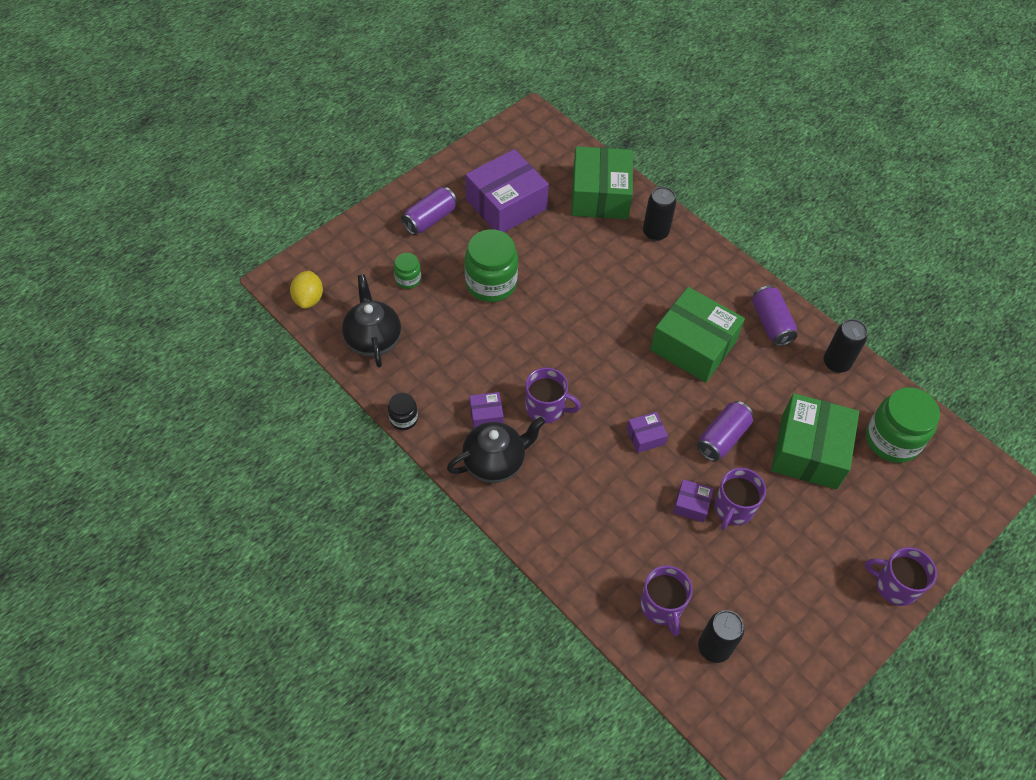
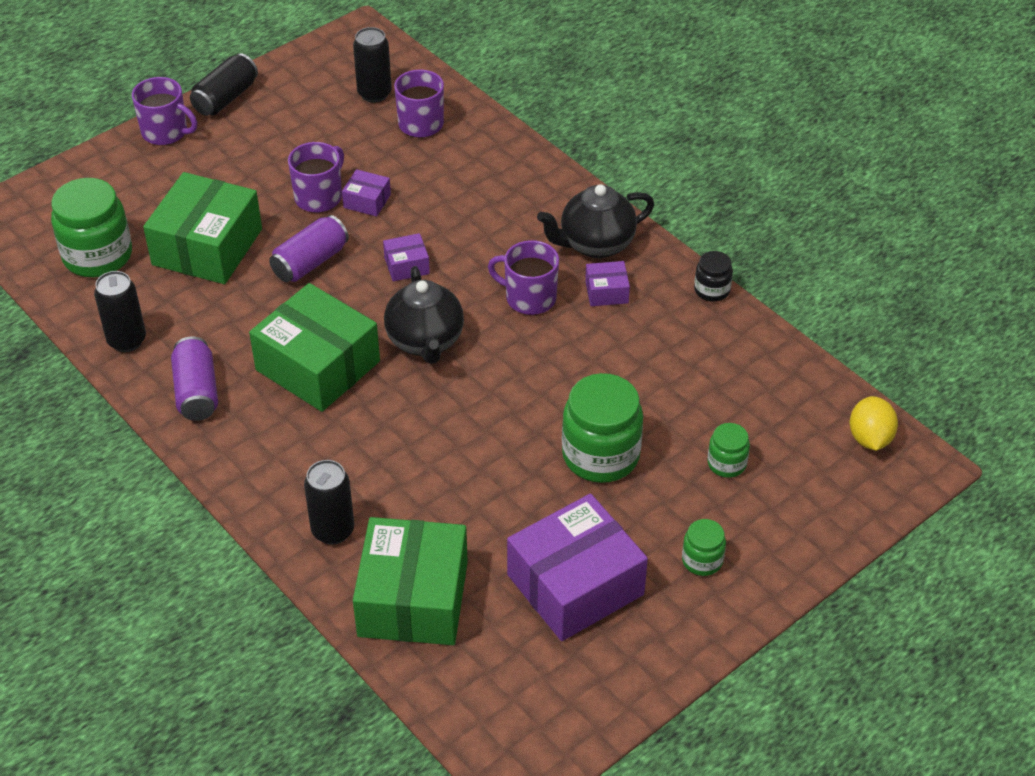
camera: 175 degrees left, 10 degrees down
(373, 339) = (766, 382): black teapot -> black teapot (425, 342)
(430, 219) = (702, 560): purple can -> green jar
(856, 636) = (226, 98): none -> black can

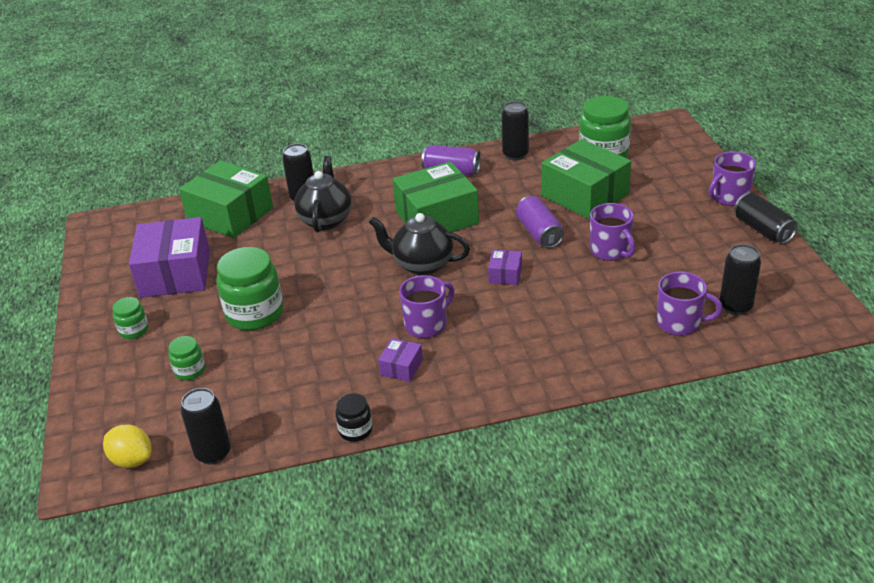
camera: 120 degrees right, 10 degrees down
(367, 201) = (591, 272): purple box -> none
(595, 244) = (459, 379): black teapot -> black teapot (326, 220)
(814, 379) = (213, 453): none -> black can

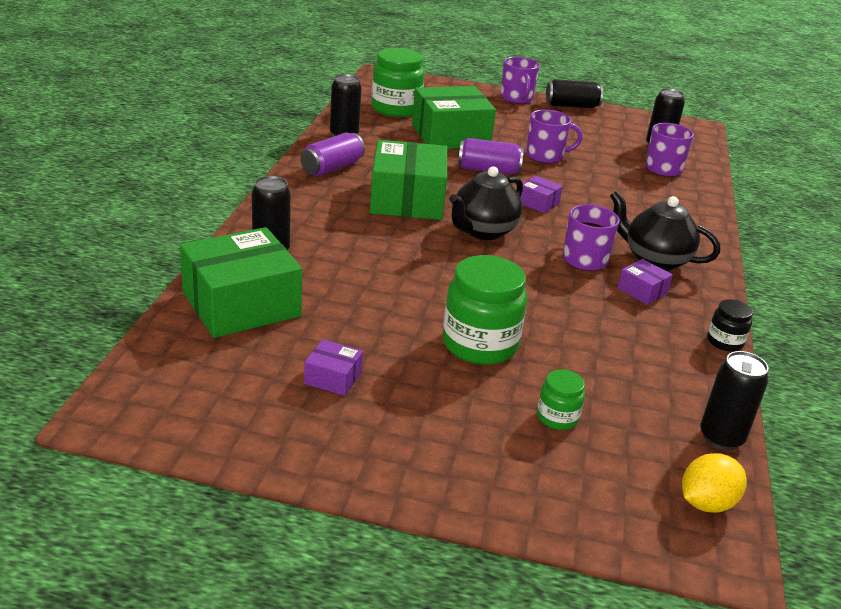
camera: 70 degrees left, 5 degrees down
(134, 330) = (434, 442): green jar -> none
(175, 273) = (333, 378): purple box -> purple box, size x0.44
(326, 220) = (336, 252): black teapot -> black teapot (654, 260)

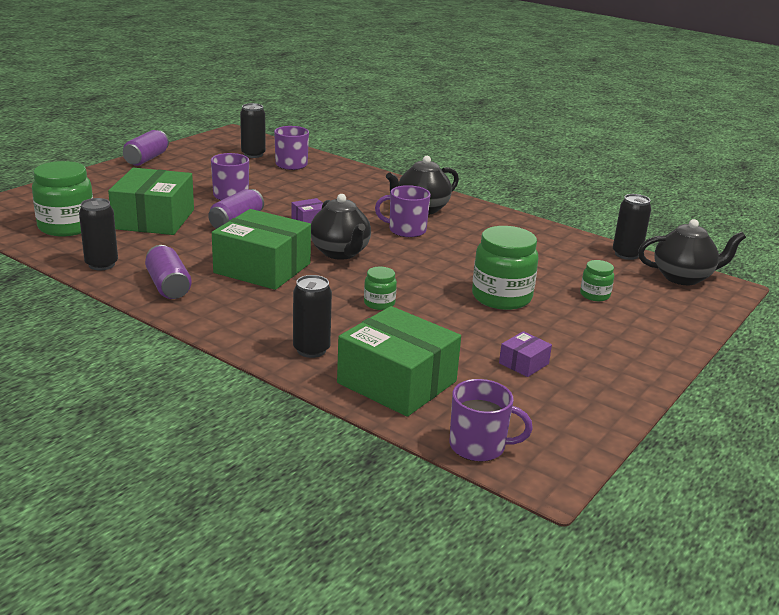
camera: 65 degrees left, 5 degrees down
(241, 304) = (397, 382): green box -> green box turned 45 degrees counterclockwise
(392, 270) = (379, 303): none -> green jar
(516, 98) = (106, 173): purple mug -> purple mug (479, 446)
(571, 106) = (146, 159): black can -> purple can
(642, 291) = (459, 225): purple box -> none
(706, 503) = (683, 277): yellow lemon -> black teapot
(725, 342) = (530, 221): black jar -> none

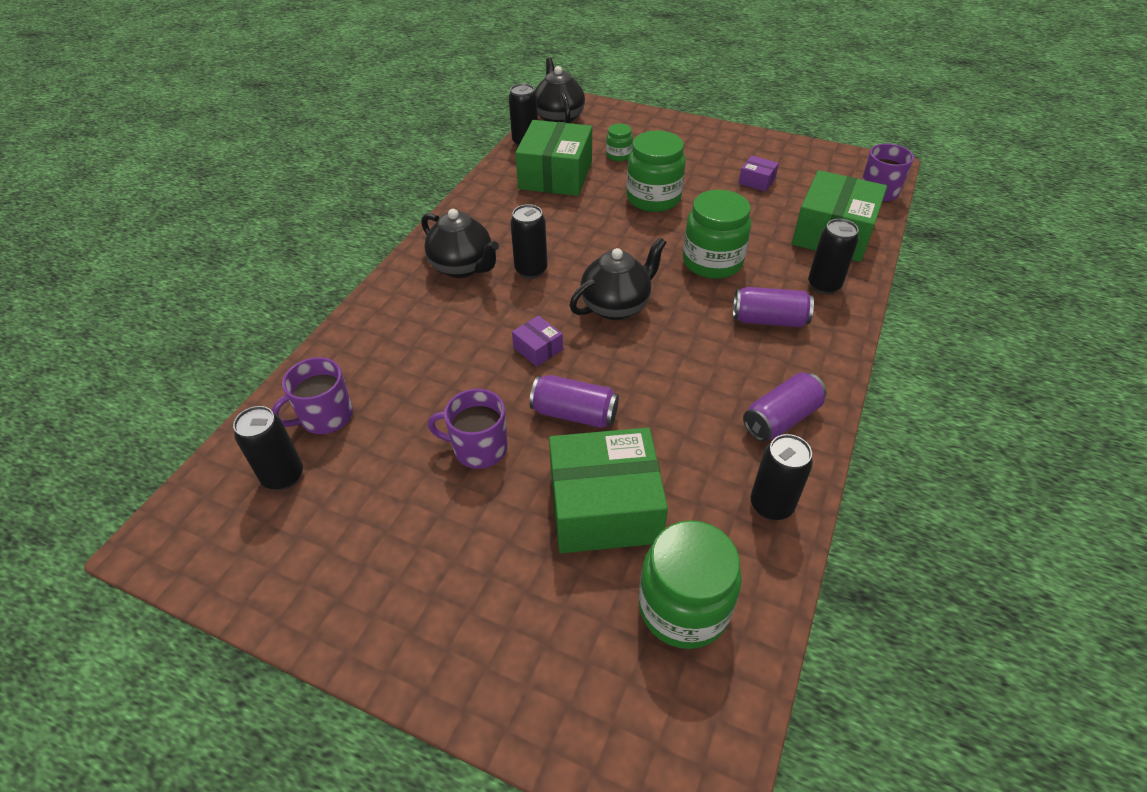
camera: 100 degrees left, 20 degrees up
(146, 159) = (334, 630): purple can -> purple can (769, 320)
(262, 268) = (689, 356): green box -> green box (555, 175)
(379, 303) = (712, 262): green jar -> green jar, size x1.98
(406, 230) = (531, 270): purple mug -> black can

